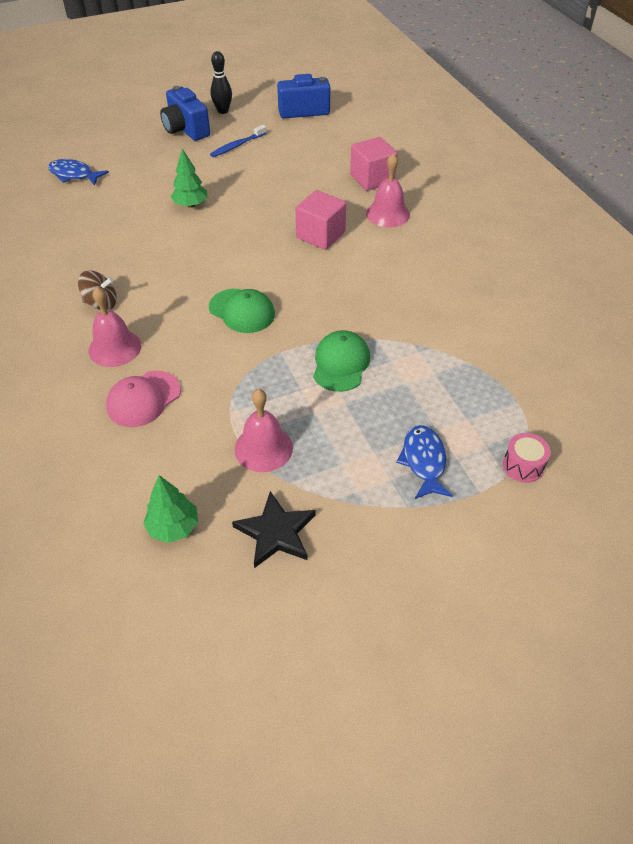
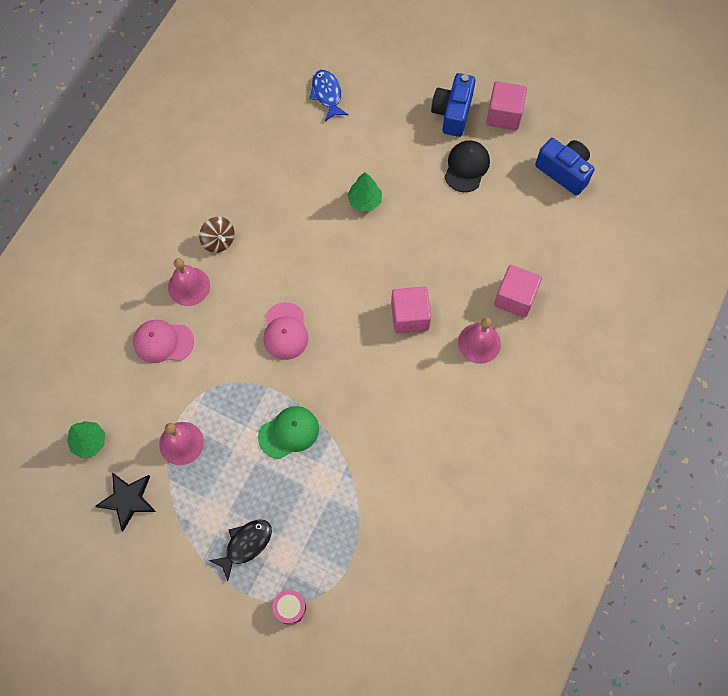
camera: 50 degrees right, 20 degrees up
(223, 111) = (504, 115): black bowling pin -> pink cube
(237, 146) = (466, 167): blue toothbrush -> black cap
(242, 311) = (285, 331): green cap -> pink cap
(424, 461) = (245, 545): blue fish -> black fish

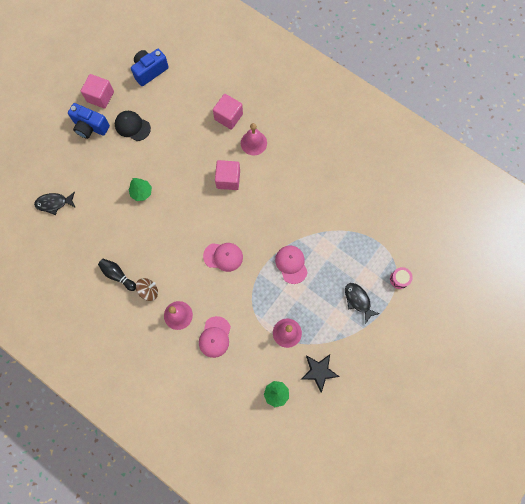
camera: 80 degrees left, 5 degrees up
(236, 196) = (118, 275): none -> black bowling pin
(289, 432) = (291, 264): green cap -> pink cap
(327, 94) = (54, 203): blue fish -> black fish

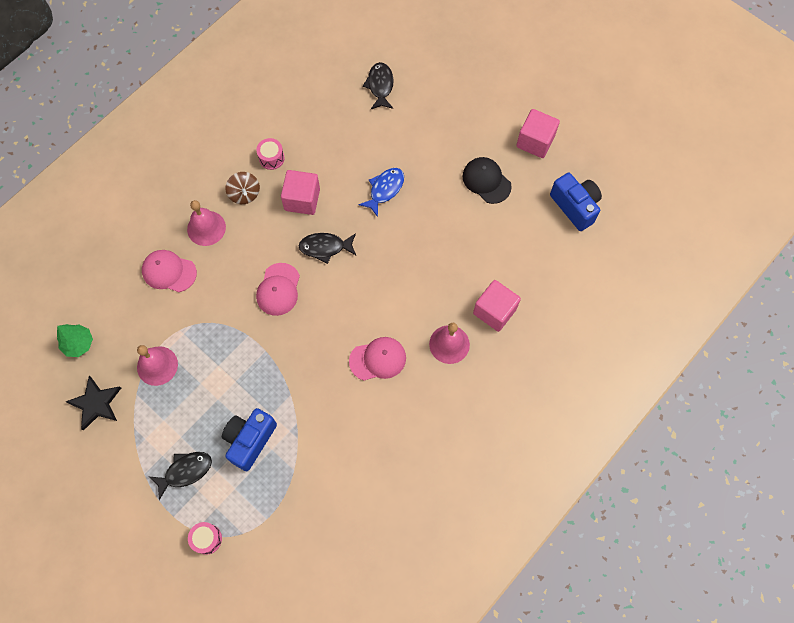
camera: 95 degrees right, 5 degrees down
(90, 127) = (488, 129): blue camera -> blue camera (250, 440)
(118, 275) = (271, 158): black bowling pin -> pink drum
(132, 126) = (486, 181): black cap -> black cap turned 75 degrees counterclockwise
(141, 192) = (385, 189): green tree -> blue fish
(189, 228) = (325, 247): none -> black fish
(228, 179) = (393, 304): pink cube -> pink cube (302, 199)
(291, 264) = (254, 381): pink cap -> pink cap (378, 359)

